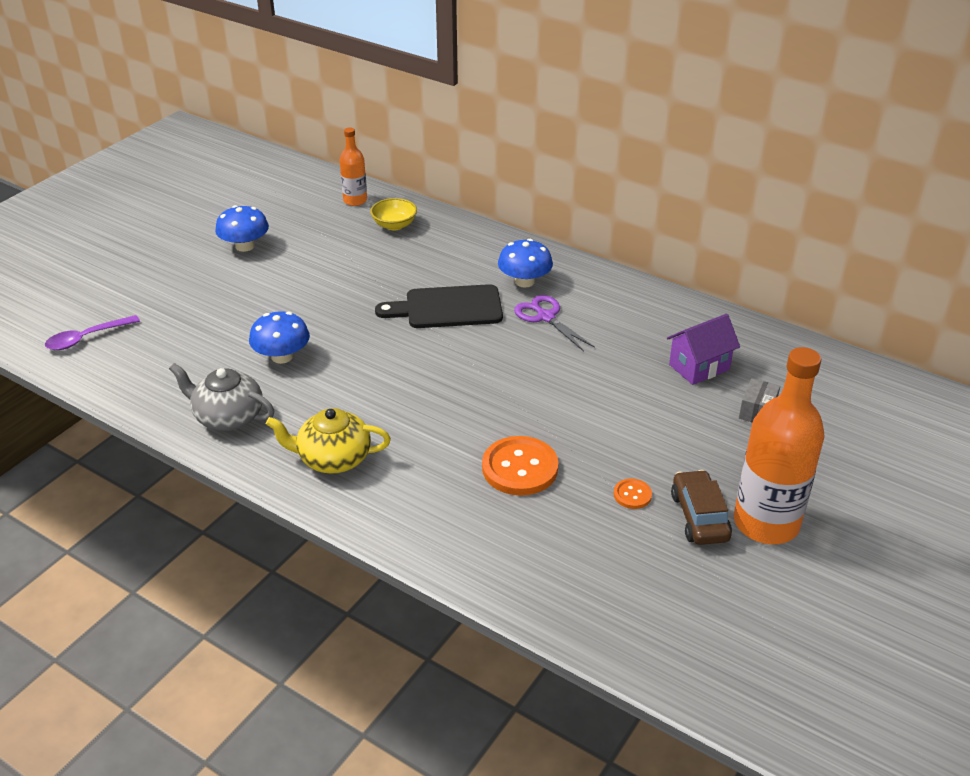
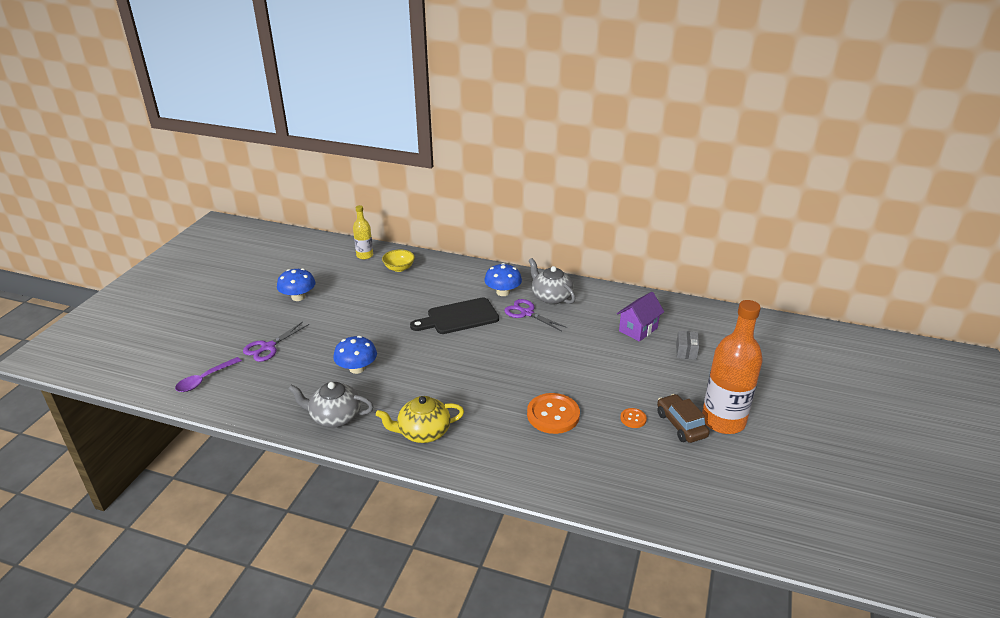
camera: 15 degrees left, 5 degrees down
(180, 308) = (268, 347): none -> purple scissors
(355, 200) = (365, 255): orange bottle -> yellow bottle
(591, 299) = (551, 297): none -> grey teapot

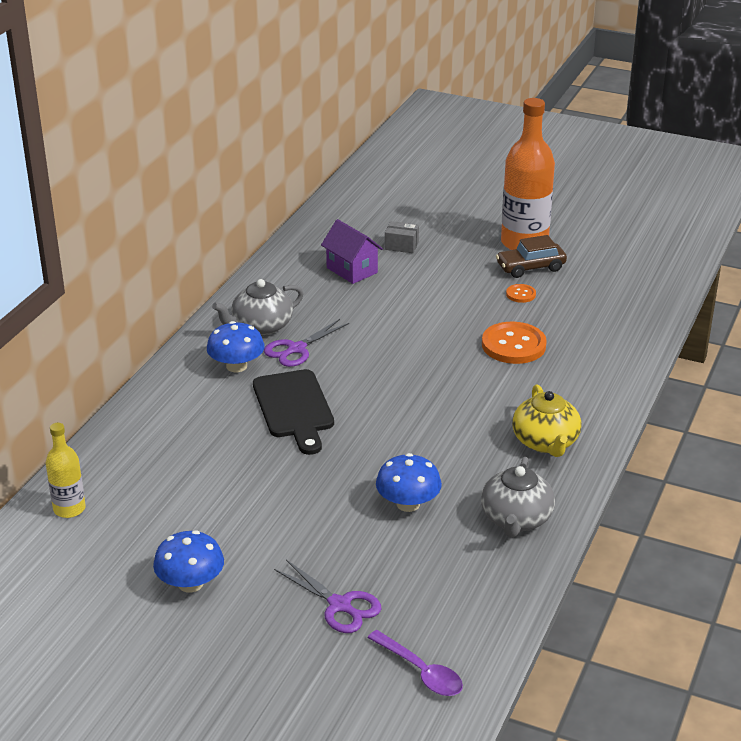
camera: 85 degrees left, 0 degrees up
(399, 268) = (130, 467): yellow bowl -> none

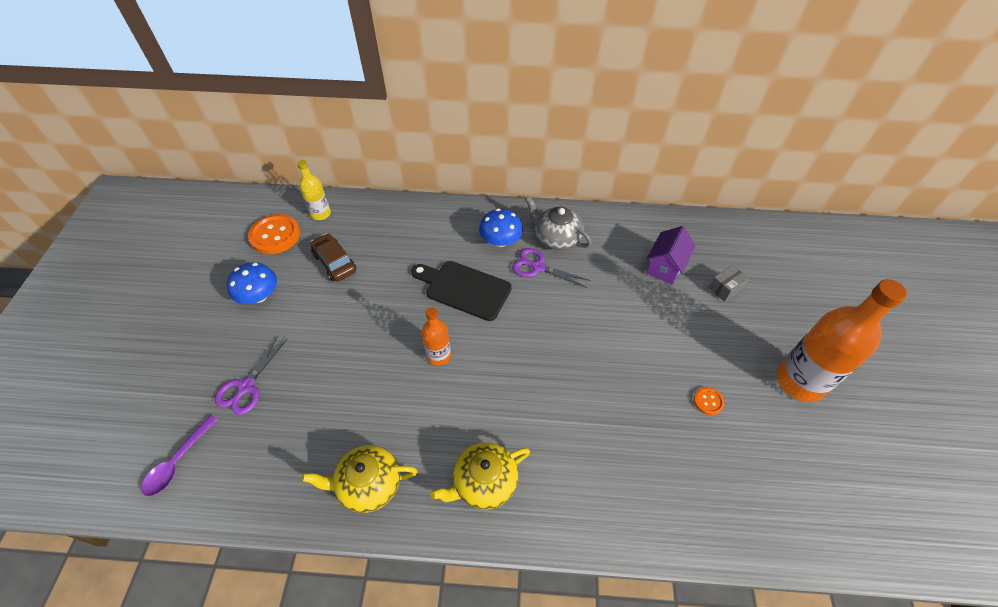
camera: 70 degrees right, 20 degrees up
(294, 408) = (464, 289): black cutting board -> black cutting board turned 60 degrees clockwise
(379, 444) = (439, 356): none -> orange bottle
(401, 246) = (725, 288): grey box -> grey box turned 60 degrees clockwise
(408, 504) = (370, 397): blue mushroom -> none
(513, 345) = (621, 417): orange button -> orange button (275, 235)
(516, 519) = (368, 484): grey teapot -> yellow teapot
(530, 267) = (760, 398): brown car -> brown car (335, 263)

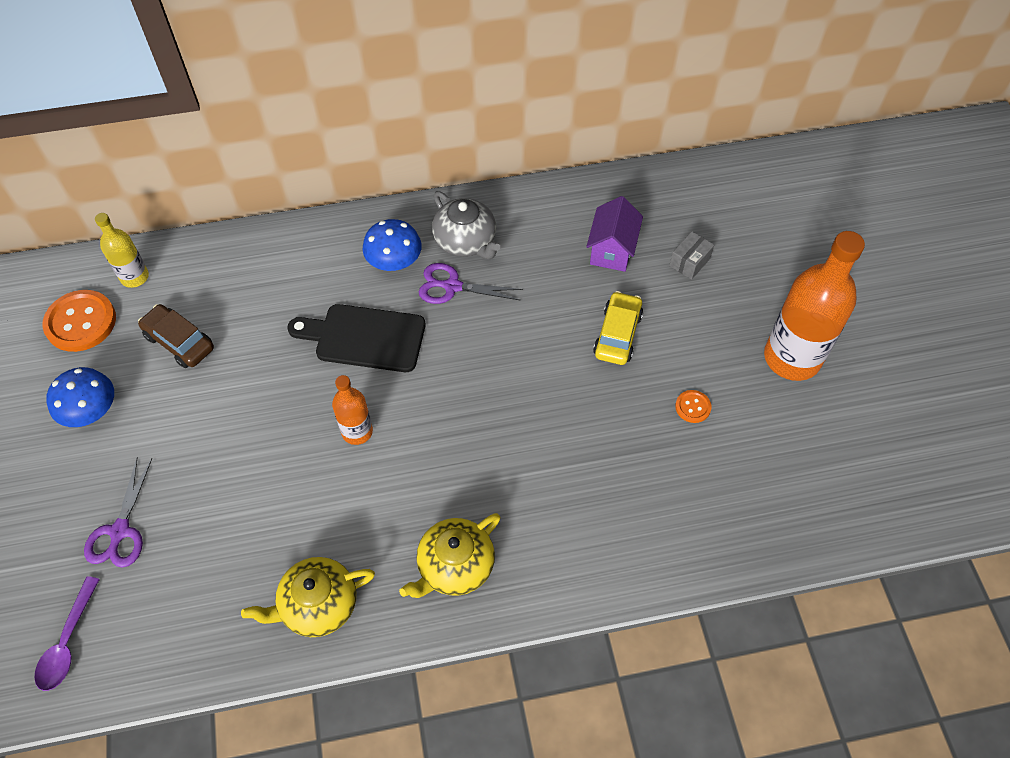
camera: 15 degrees left, 5 degrees up
(556, 238) = (466, 241): grey teapot -> grey teapot turned 150 degrees counterclockwise
(657, 330) = (617, 334): none -> yellow car

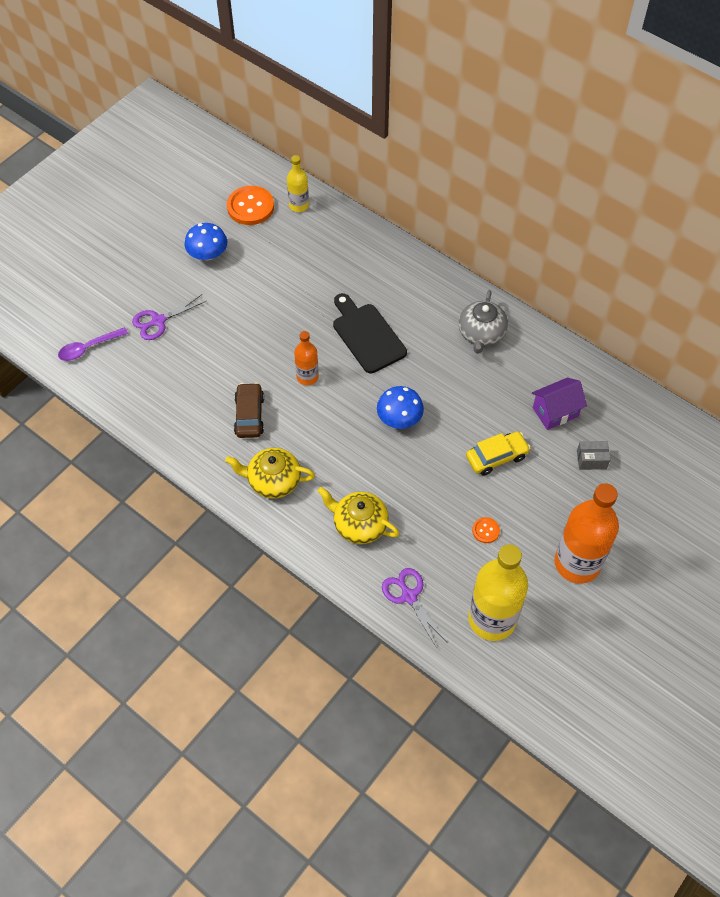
camera: 50 degrees right, 0 degrees up
(179, 342) = (281, 257): brown car -> brown car (249, 415)
(318, 605) = (197, 435): yellow teapot -> yellow teapot (359, 525)
(394, 261) = (430, 310): blue mushroom -> blue mushroom (399, 418)
(452, 286) = (443, 351): purple scissors -> purple scissors (409, 596)
(797, 478) = (492, 619): none -> yellow bottle

